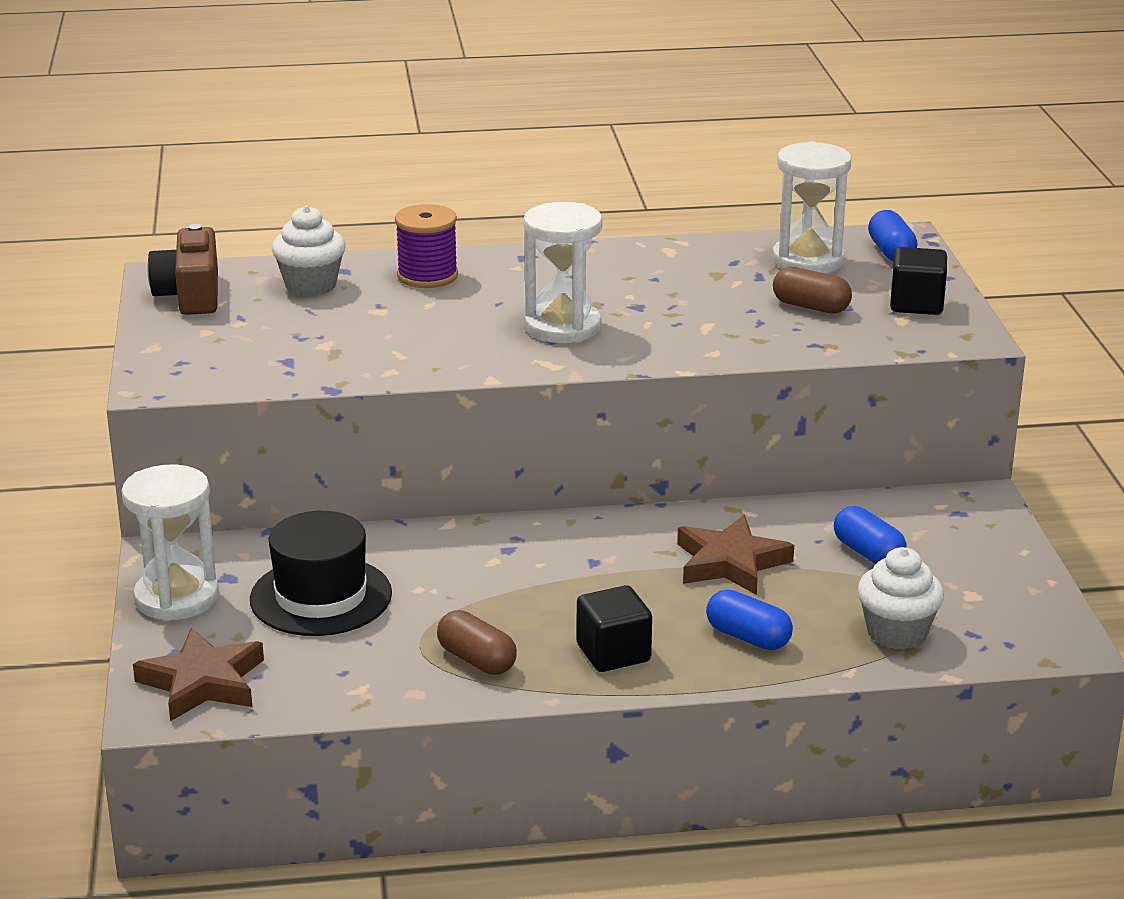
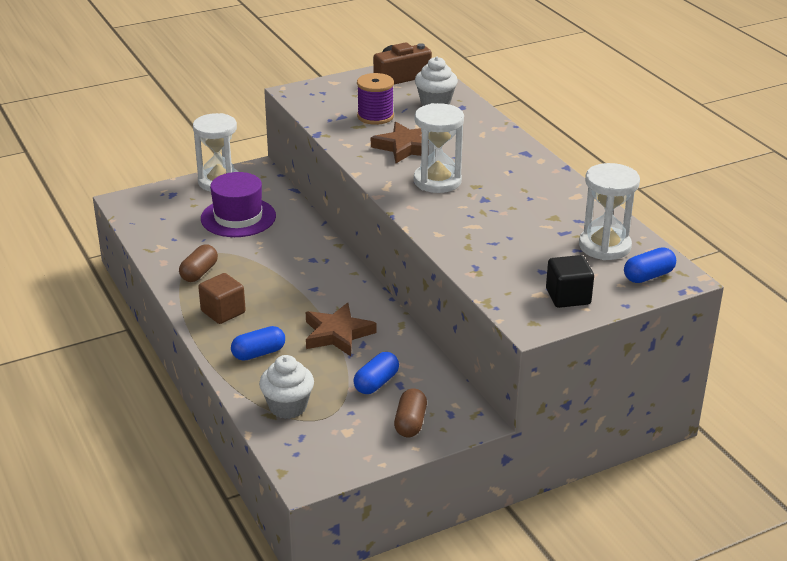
camera: 70 degrees right, 5 degrees up
(202, 682) = (151, 206): brown star -> brown star (405, 147)
(321, 596) = (238, 217): black hat -> purple hat
(427, 276) = (474, 130): purple spool -> purple spool (375, 116)
(613, 653) = (223, 312): black cube -> brown cube
(748, 637) = (258, 353): blue capsule -> blue capsule turned 45 degrees clockwise
(811, 307) = (530, 257): brown capsule -> brown capsule (410, 423)

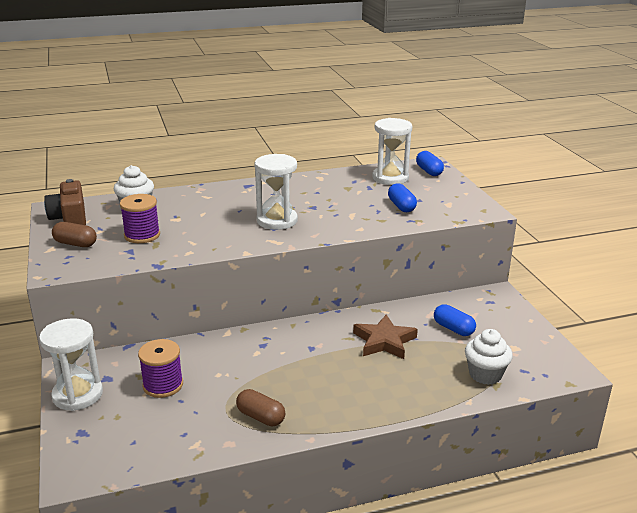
camera: 80 degrees left, 5 degrees down
(223, 312) = (337, 404): brown cube -> none
(238, 217) = (163, 385): purple hat -> purple spool
(258, 353) = (408, 385): blue capsule -> blue capsule (401, 206)
(405, 147) = (210, 227): brown star -> none
(410, 423) = (502, 319): brown capsule -> brown capsule (75, 244)
(568, 297) = (452, 196): black cube -> none

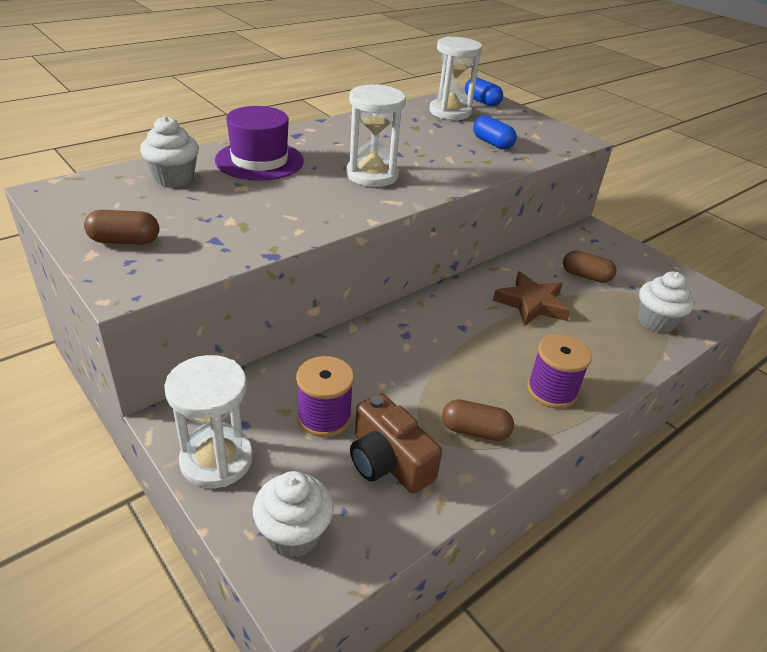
camera: 25 degrees left, 10 degrees up
(70, 217) = (85, 203): brown camera -> brown camera (388, 461)
(93, 446) = (294, 534): none -> white cupcake
(142, 235) = (214, 215): purple spool -> purple spool (551, 390)
(204, 201) = (259, 160): none -> purple hat
(453, 329) = (586, 276): blue capsule -> brown capsule

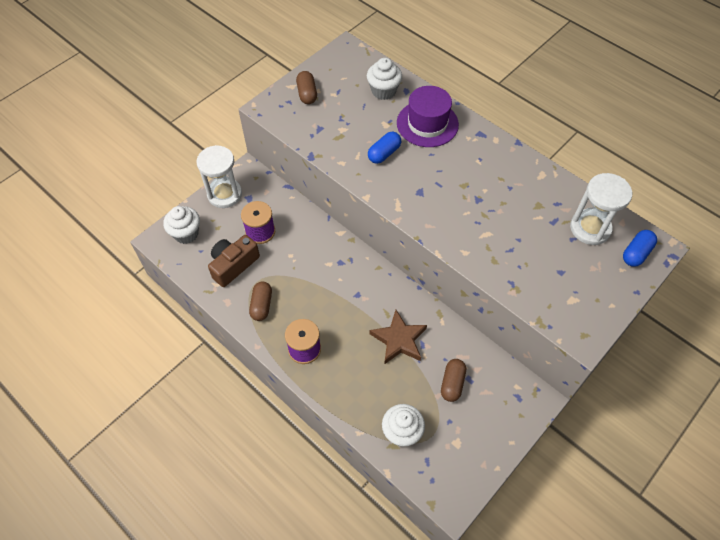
camera: 85 degrees right, 20 degrees up
(372, 175) = (433, 188): white hourglass -> none
(492, 143) = (534, 264): blue capsule -> blue capsule (384, 153)

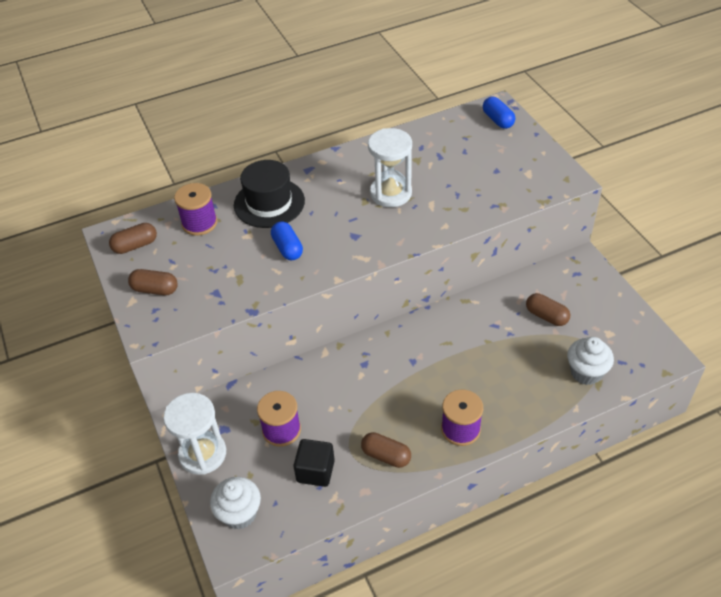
camera: 65 degrees left, 10 degrees down
(233, 265) = (315, 471): brown camera -> black cube
(343, 65) = (135, 245): none -> brown capsule
(383, 91) = (199, 223): white cupcake -> purple spool
(399, 340) = (482, 342): brown star -> none
(427, 124) = (269, 203): purple hat -> black hat
(590, 228) = (459, 137): white hourglass -> white hourglass (390, 193)

